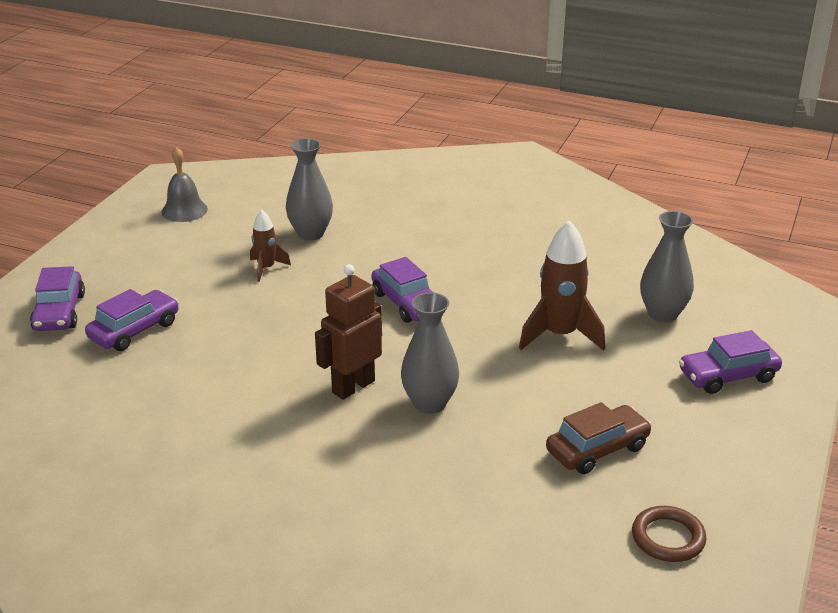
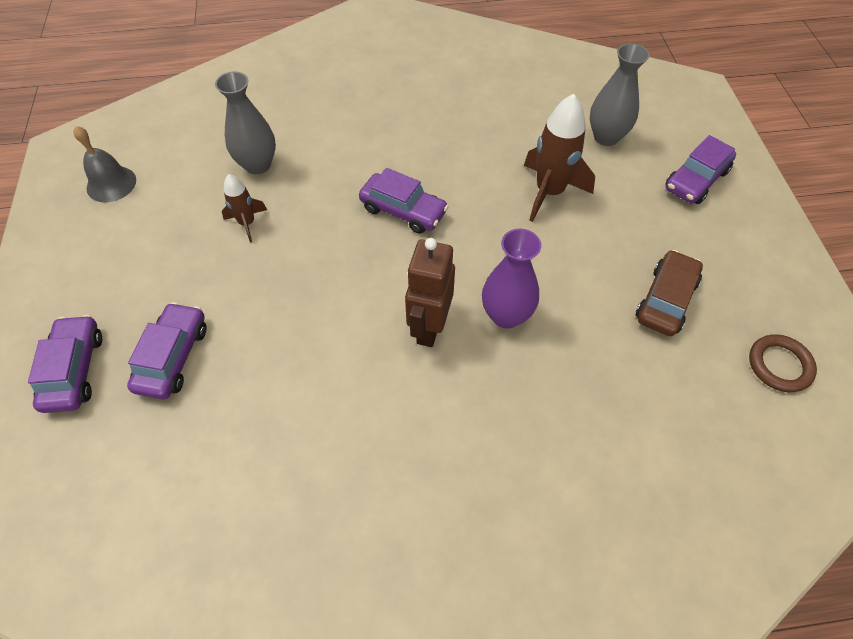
camera: 30 degrees left, 25 degrees up
(59, 312) = (74, 370): purple car -> purple car turned 150 degrees counterclockwise
(429, 403) = (506, 315): grey vase -> purple vase

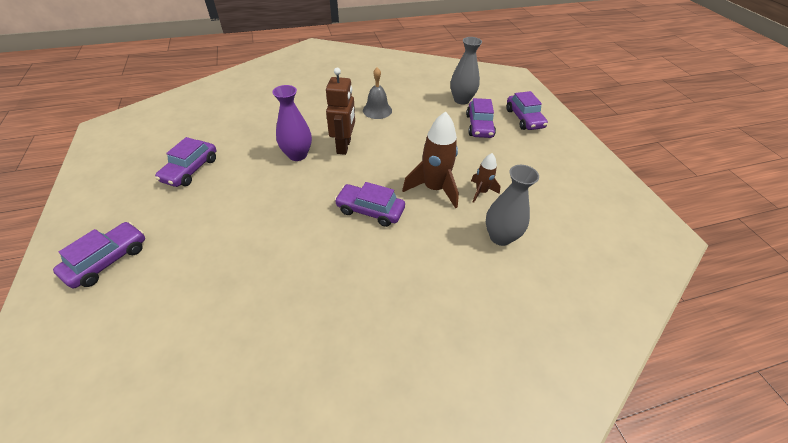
camera: 170 degrees right, 10 degrees down
(111, 184) = (600, 210): grey bell -> grey bell (377, 110)
(549, 192) = (249, 236): brown rocket -> brown rocket (434, 188)
(606, 137) = (173, 301): grey vase -> grey vase (461, 100)
(665, 300) = (191, 170): brown car -> purple car
(779, 365) = (140, 144): brown ring -> none

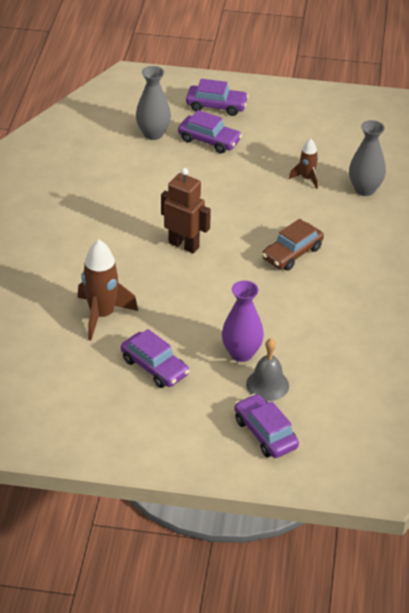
camera: 65 degrees left, 5 degrees down
(297, 155) = (177, 282): purple vase -> purple vase (241, 353)
(370, 210) = (292, 253): purple car -> brown car
(377, 110) = (131, 202): grey bell -> grey bell (267, 385)
(434, 188) = (286, 205): brown rocket -> brown rocket (102, 315)

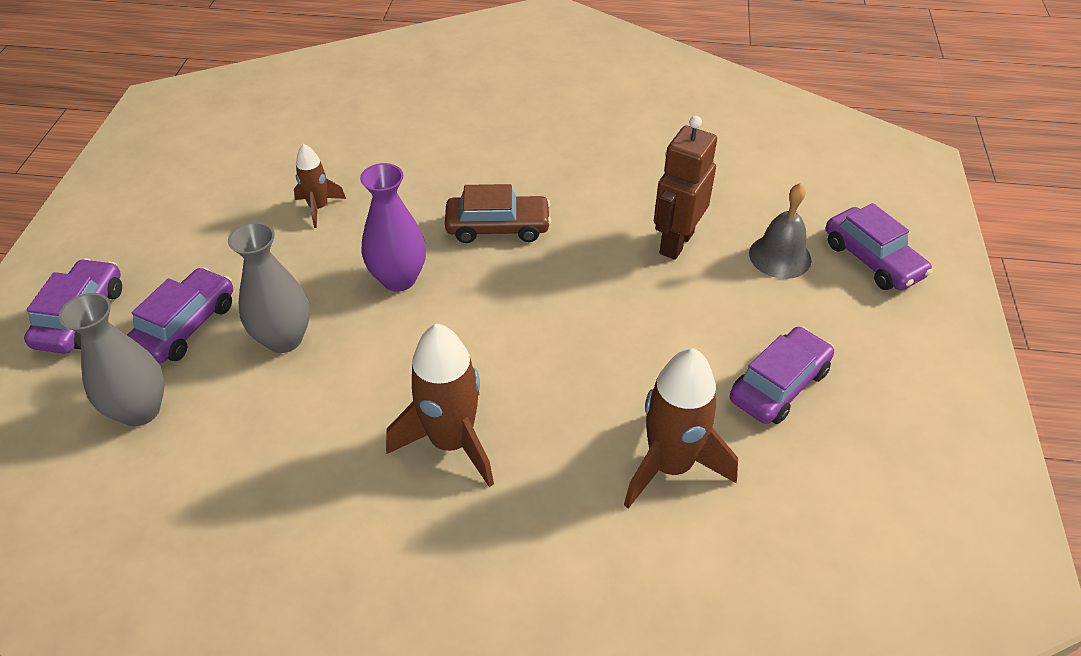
camera: 90 degrees left, 5 degrees up
(124, 236) = (451, 442): none -> brown rocket
(184, 245) = (477, 355): brown robot -> brown robot (676, 243)
(241, 353) = (724, 283): purple vase -> purple vase (398, 279)
(265, 433) = (872, 259): purple car -> purple car turned 90 degrees counterclockwise
(292, 253) = (498, 227): brown car -> brown car turned 45 degrees counterclockwise
(364, 189) = (354, 151): grey vase -> grey vase (284, 339)

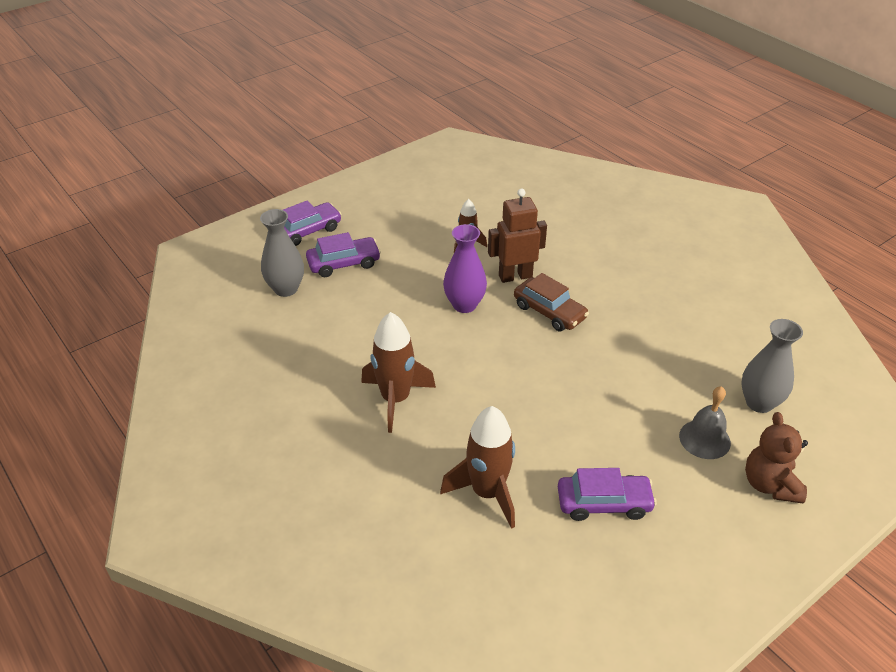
camera: 45 degrees right, 5 degrees down
(284, 339) = (378, 298): grey vase -> grey vase (759, 403)
(676, 243) = (645, 387): brown robot -> brown robot (515, 276)
(872, 259) = (770, 484): purple car -> brown teddy bear

